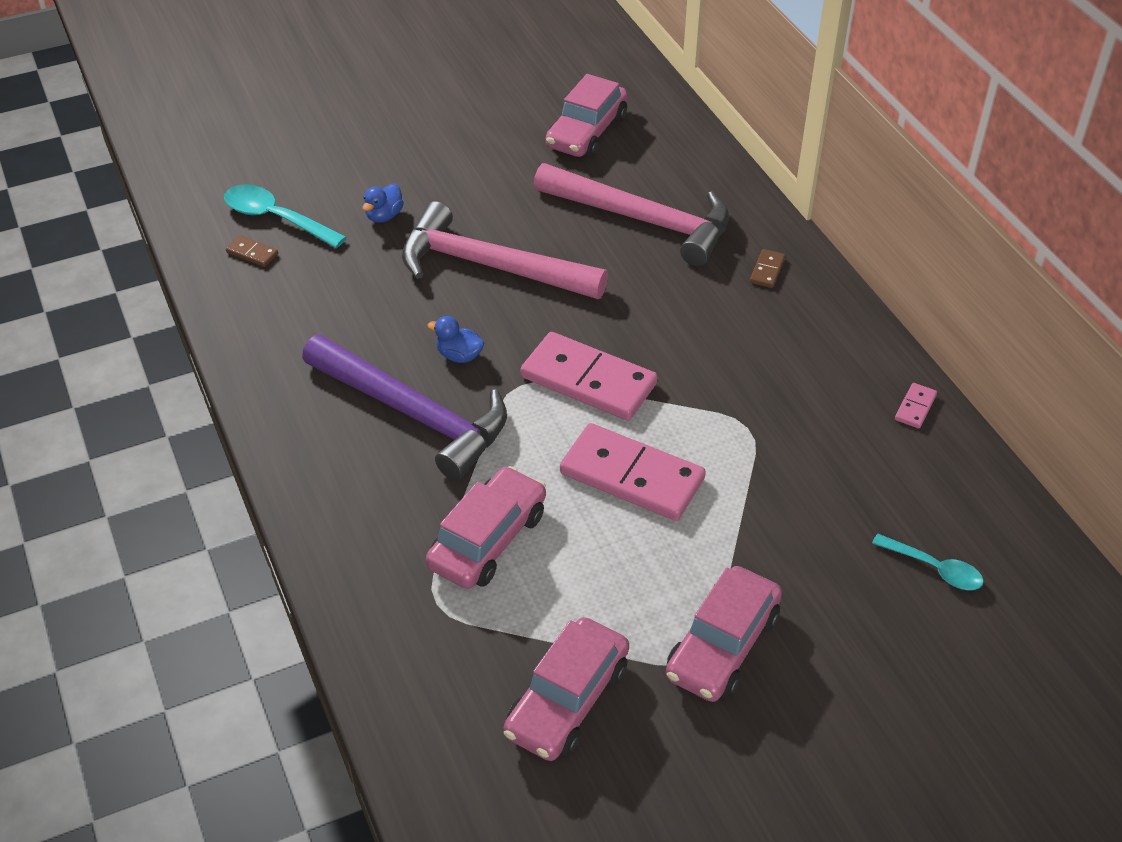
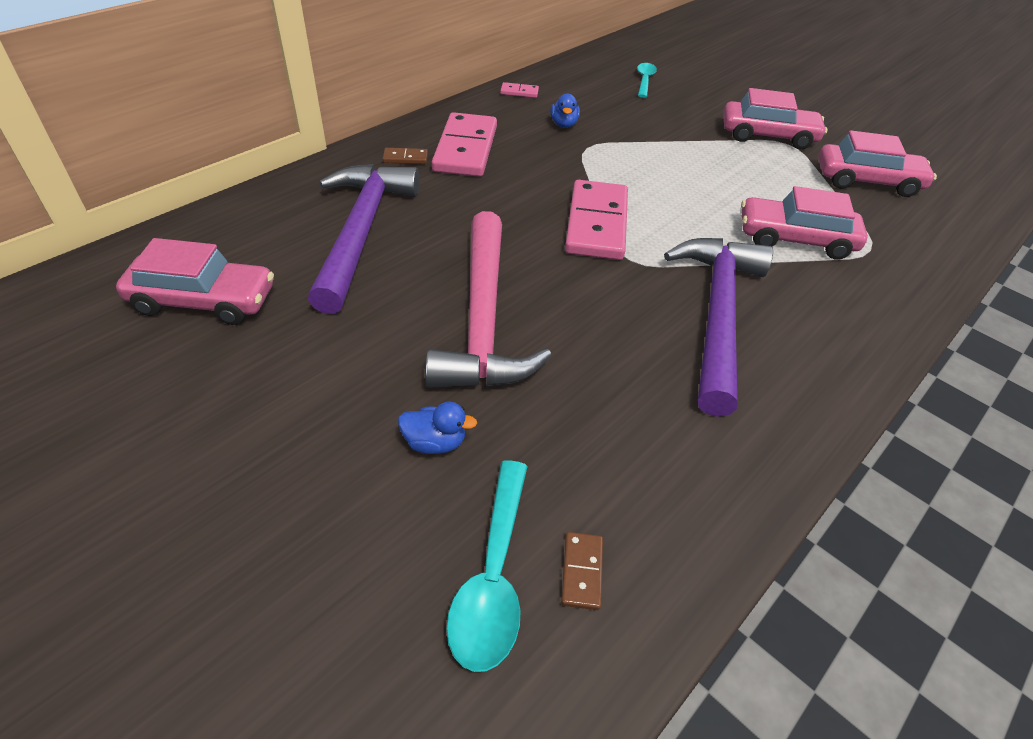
camera: 115 degrees left, 0 degrees up
(459, 355) = (624, 306): blue duck -> blue duck (564, 124)
(631, 476) = (675, 187): pink domino -> pink domino (466, 149)
(643, 220) = (362, 232): pink hammer -> purple hammer

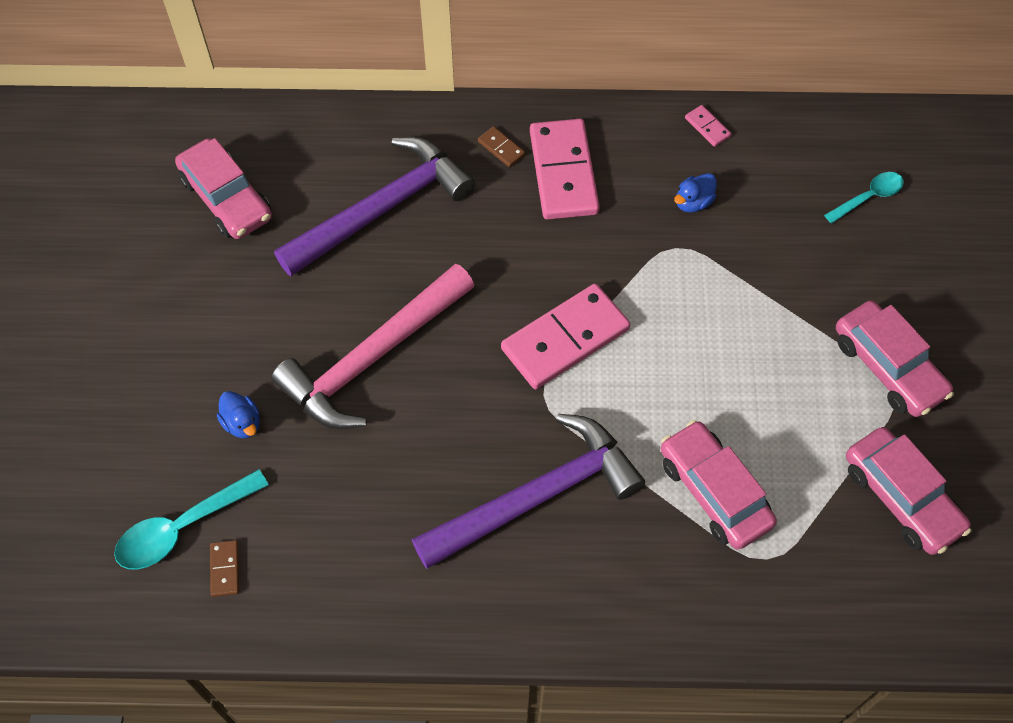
camera: 50 degrees right, 15 degrees up
(466, 149) = (563, 172): pink domino -> pink domino turned 60 degrees counterclockwise
(582, 572) = (225, 569): brown domino -> brown domino turned 60 degrees counterclockwise

